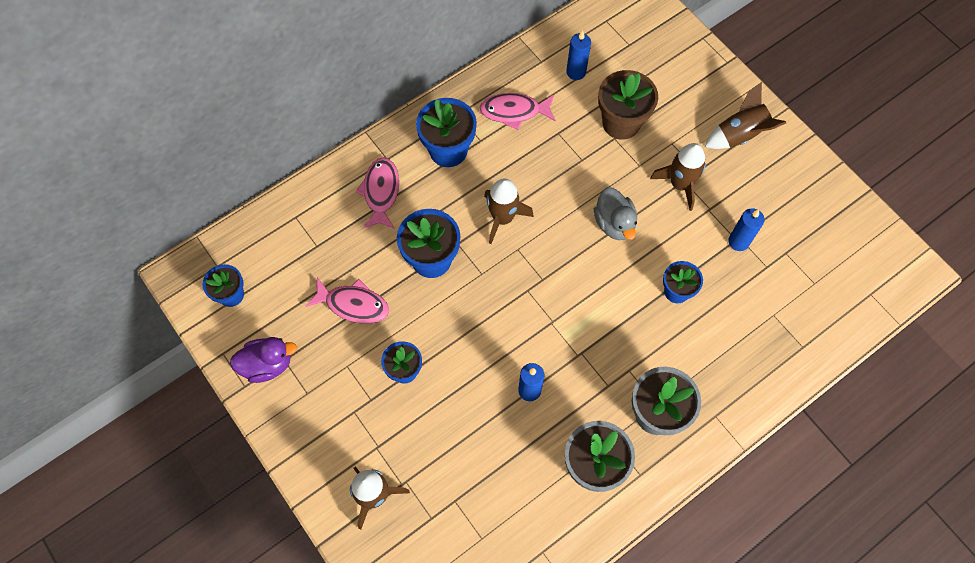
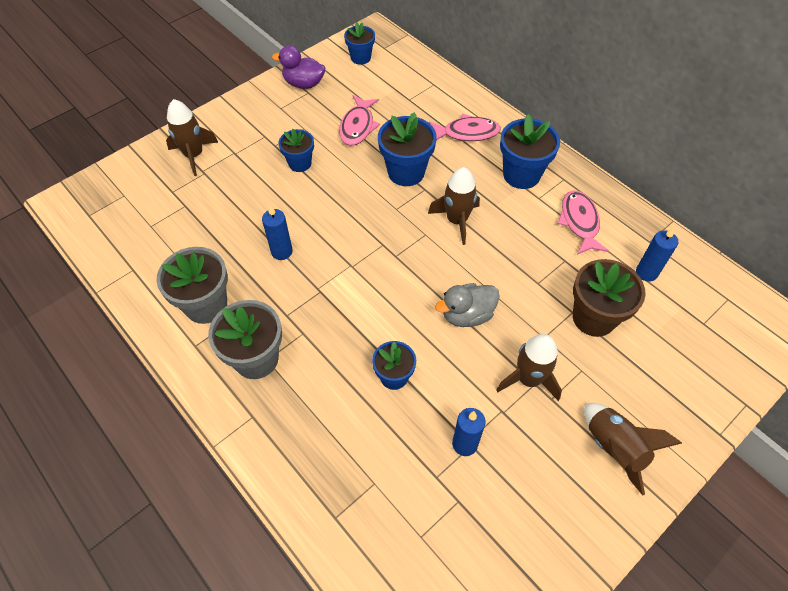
camera: 85 degrees right, 10 degrees down
(267, 365) = (303, 84): purple duck -> purple duck turned 120 degrees clockwise

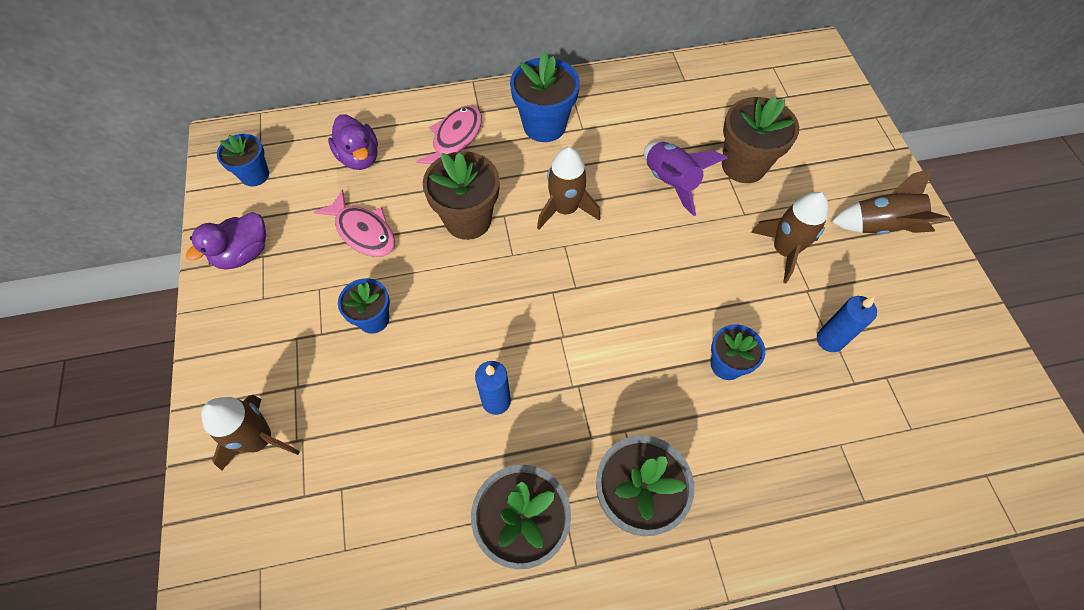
camera: 60 degrees left, 5 degrees up
(406, 172) = (468, 220): blue flower pot -> brown flower pot
(412, 95) = (359, 157): none -> purple duck
(467, 315) = (687, 262): grey duck -> none
(534, 274) = (671, 182): none -> purple rocket
(579, 222) = (632, 115): pink fish -> none
(646, 273) = (717, 102): blue candle -> none

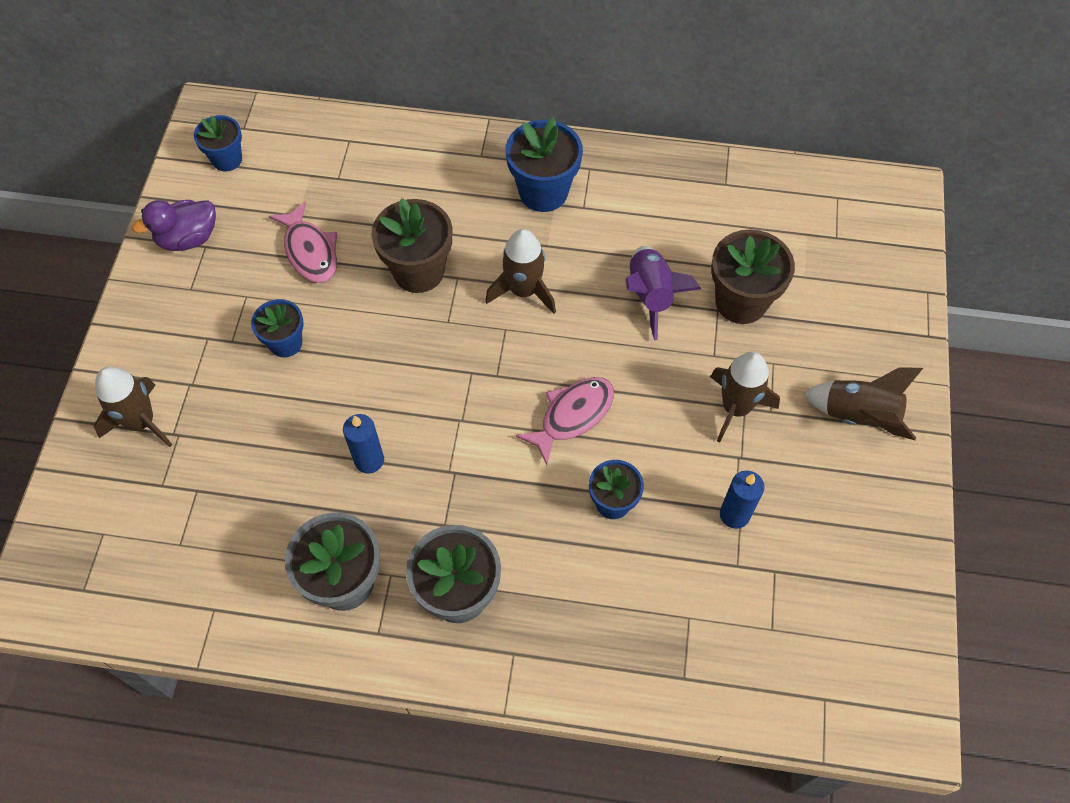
camera: 20 degrees right, 0 degrees up
(359, 157) = (336, 171): purple duck -> none
(455, 138) = (442, 179): pink fish -> pink fish (572, 415)

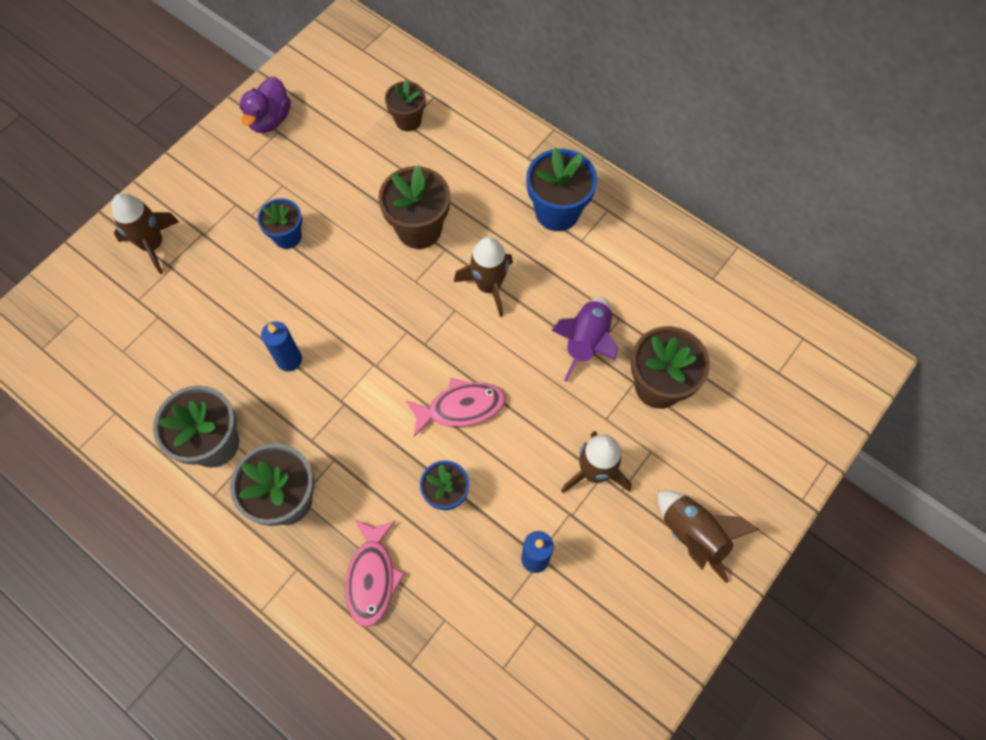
camera: 30 degrees right, 5 degrees up
(188, 238) = (270, 119): purple duck -> purple duck turned 75 degrees counterclockwise
(227, 159) = (335, 70): blue flower pot -> none
(310, 251) = (349, 172): pink fish -> pink fish (372, 577)
(337, 174) = (408, 120): none -> brown flower pot

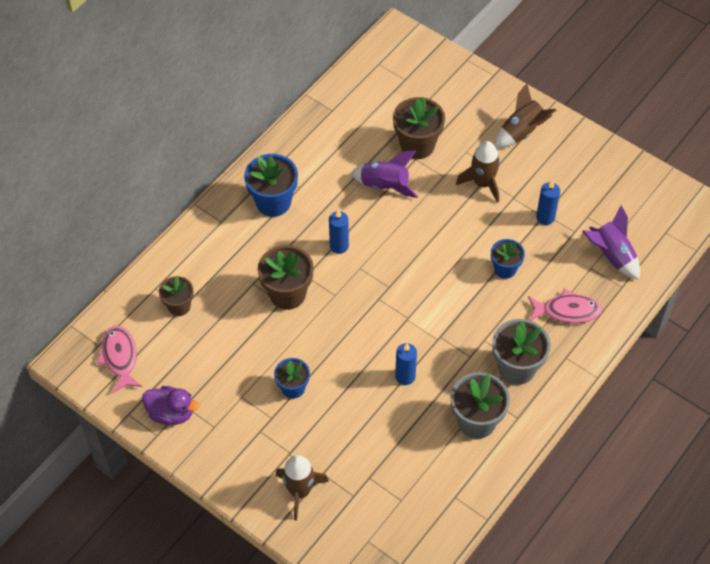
camera: 90 degrees left, 10 degrees down
(461, 407) = (439, 262): pink fish -> pink fish (120, 358)
(465, 654) = (611, 255): none -> purple rocket
(489, 286) = (339, 246): brown rocket -> blue candle

